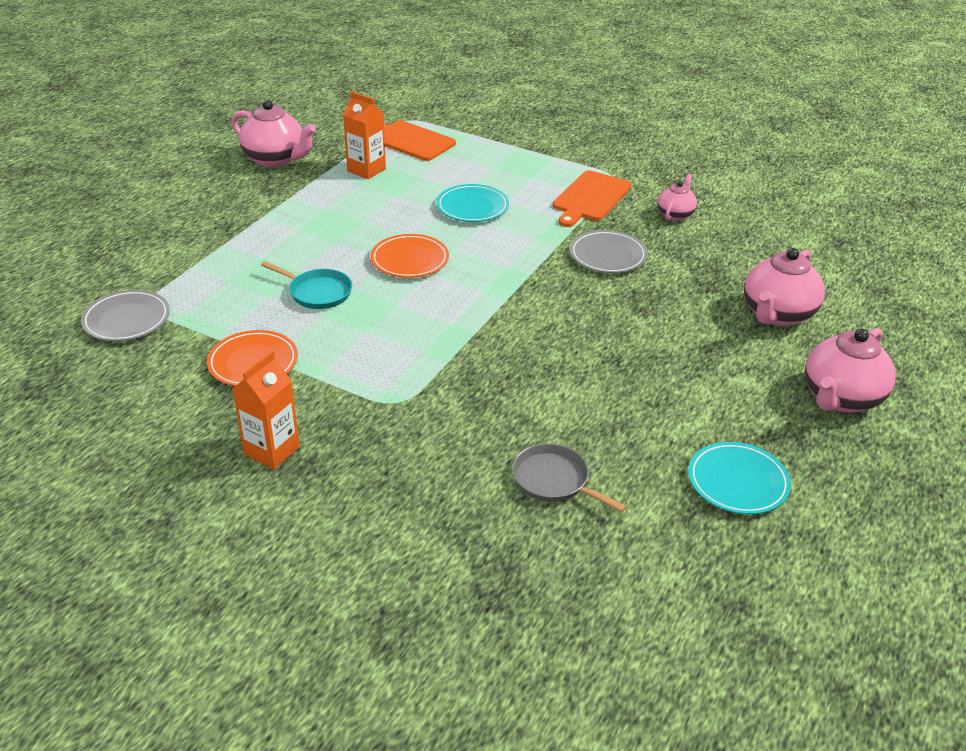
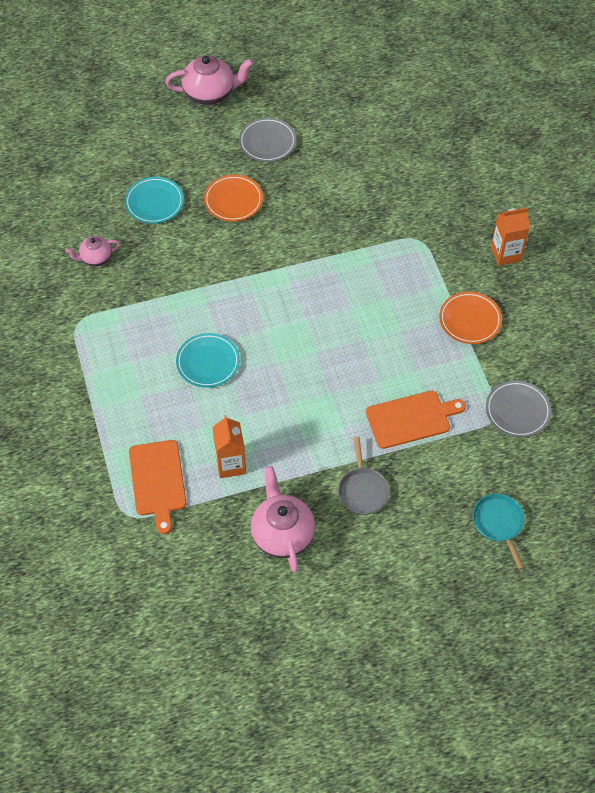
camera: 135 degrees left, 20 degrees up
(317, 292) = (386, 352): turquoise pan -> turquoise pan (498, 523)
(409, 260) = (304, 340): orange plate -> orange plate (233, 200)
(554, 480) = (392, 149): grey pan -> grey pan (362, 490)
(590, 198) = (123, 313): orange cutting board -> orange cutting board (411, 419)
(608, 256) = (185, 256): grey plate -> grey plate (267, 142)
(737, 482) = (316, 95): turquoise plate -> turquoise plate (154, 202)
(777, 315) = (161, 152): pink teapot -> none

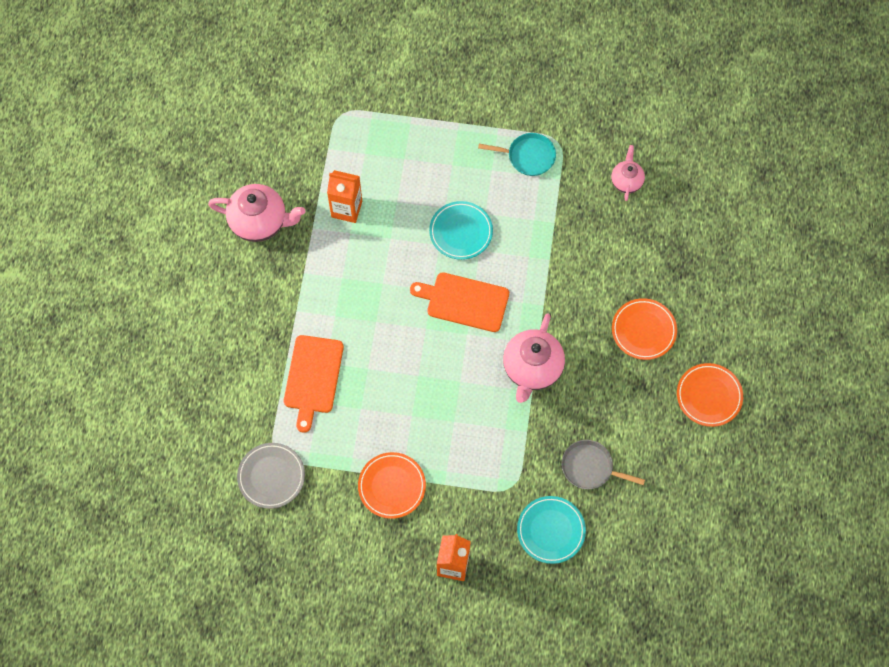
camera: 115 degrees right, 10 degrees up
(154, 202) = (673, 257): turquoise plate -> turquoise plate (551, 530)
(158, 481) = (361, 147): orange cutting board -> orange cutting board (464, 301)
(210, 94) = (803, 367): pink teapot -> pink teapot (532, 369)
(267, 142) = (709, 396): grey plate -> orange plate
(362, 490) = (265, 303): grey pan -> grey pan (590, 467)
(498, 523) = (172, 399): turquoise pan -> turquoise pan (528, 156)

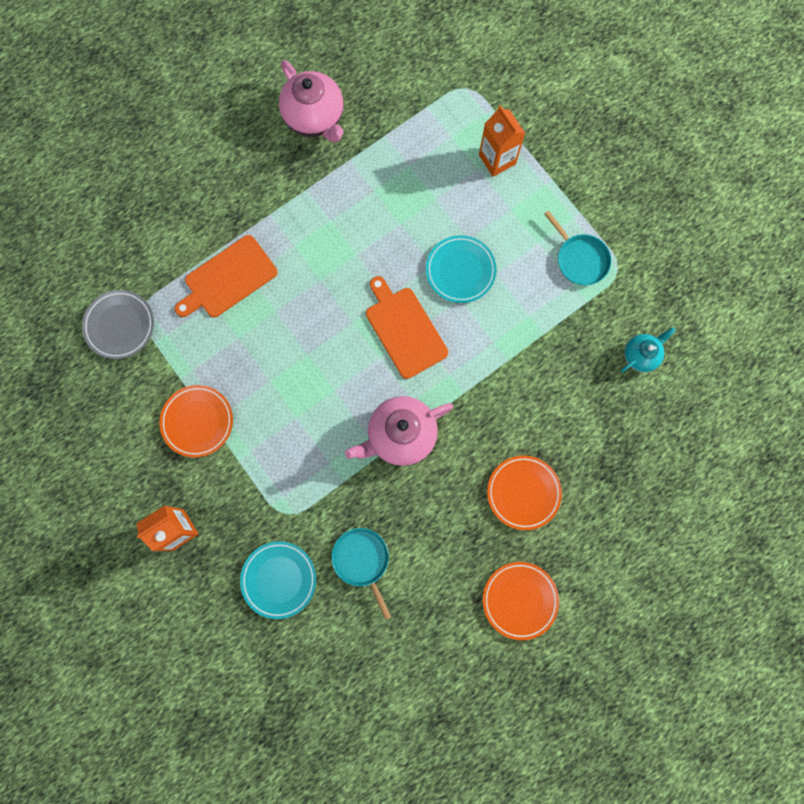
camera: 45 degrees right, 10 degrees up
(346, 209) = (391, 169): orange carton -> orange carton (497, 159)
(590, 467) = (362, 560): grey pan -> turquoise pan
(626, 181) = (641, 355): pink teapot -> turquoise teapot

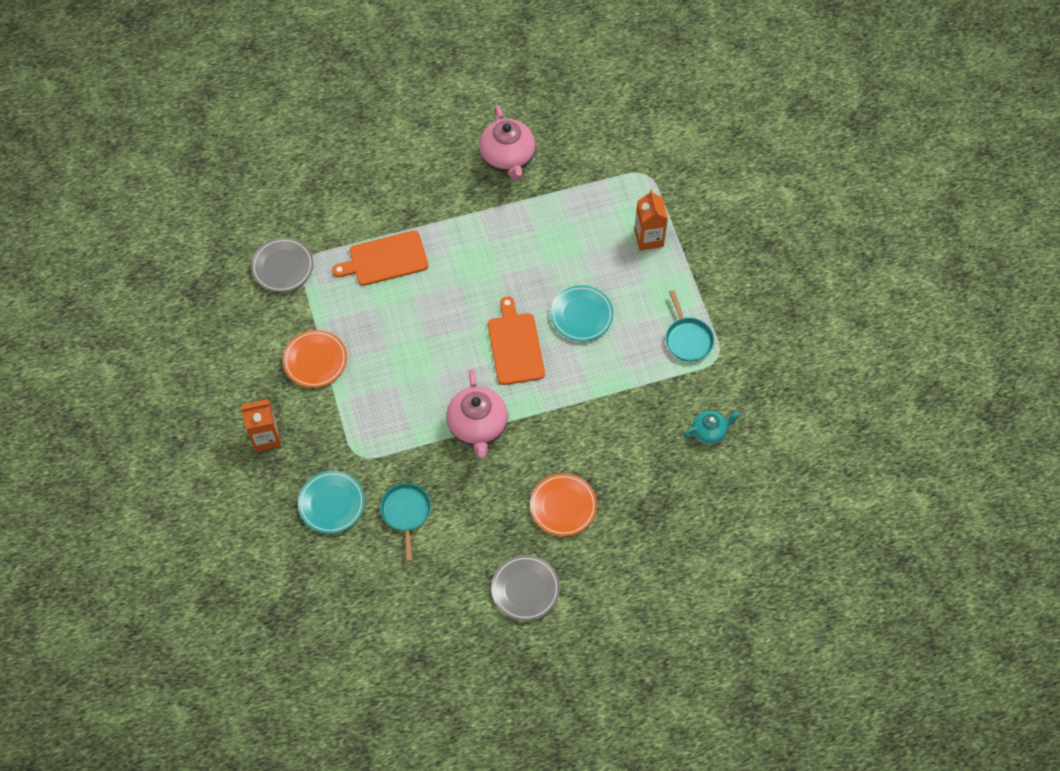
camera: 20 degrees right, 15 degrees down
(400, 435) = (478, 427): pink teapot -> pink teapot turned 90 degrees counterclockwise
(519, 600) = (525, 589): orange plate -> grey plate

